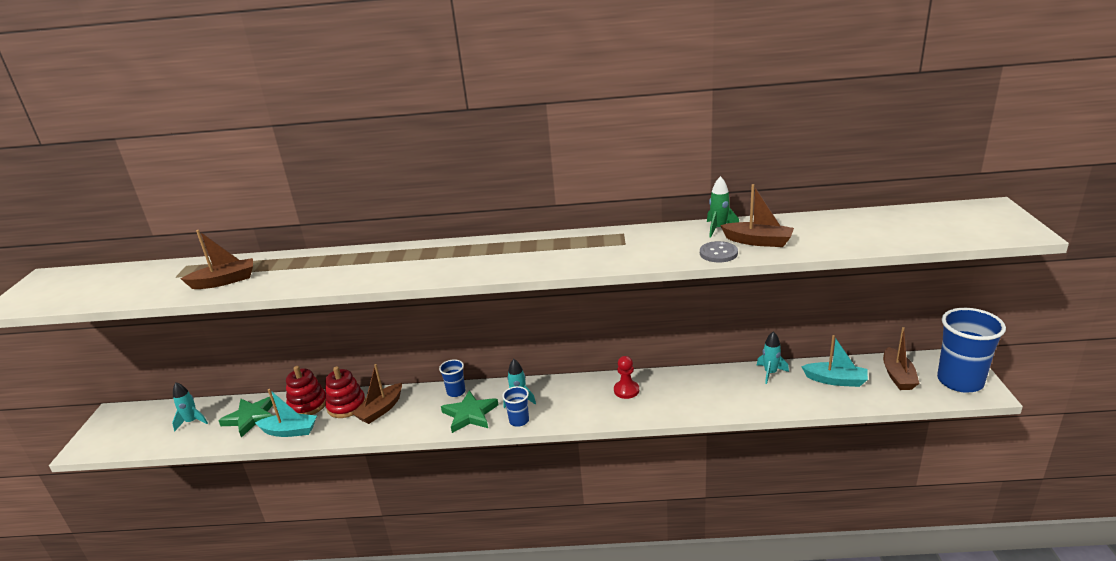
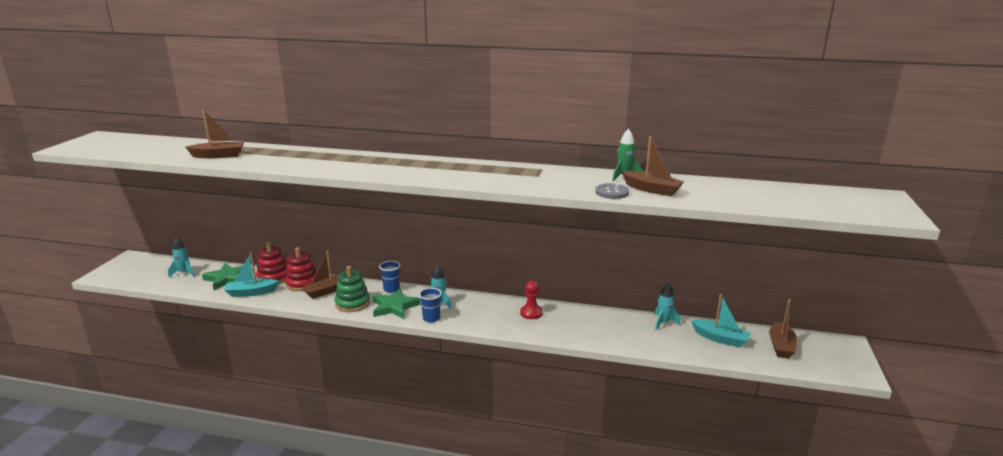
camera: 10 degrees right, 5 degrees down
(290, 431) = (251, 292): turquoise boat -> turquoise boat turned 150 degrees clockwise
(419, 420) = (352, 303): none -> green stacking toy
(960, 381) = (839, 360): blue cup -> none

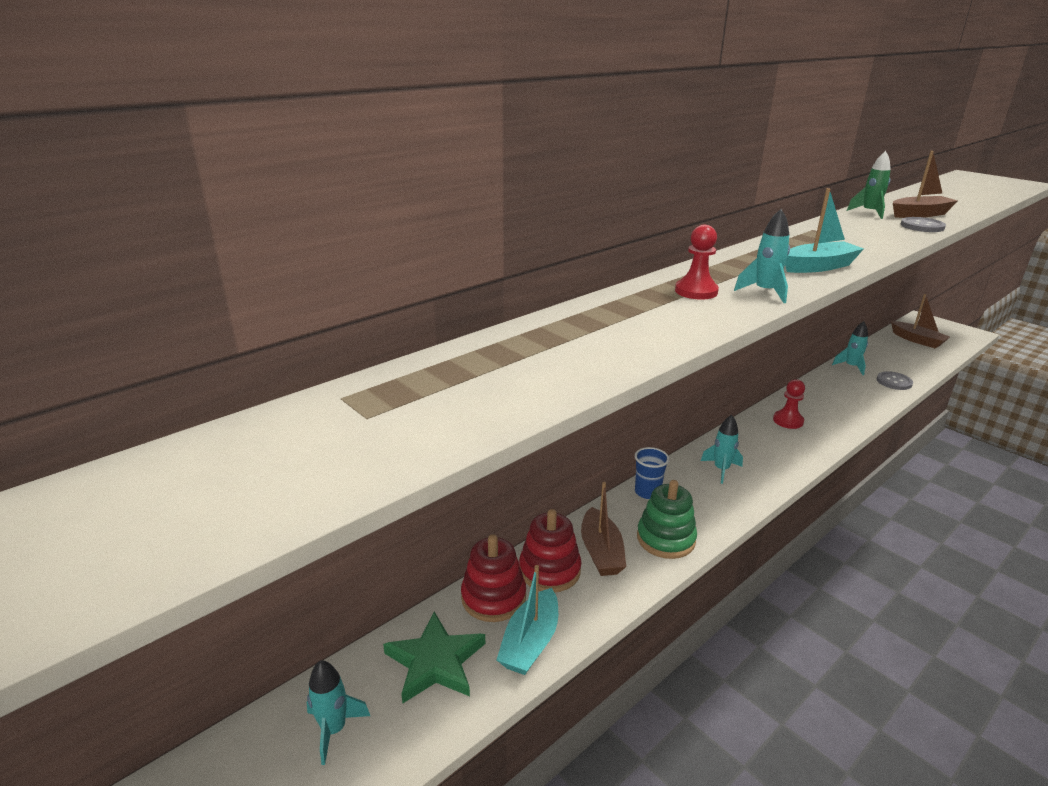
camera: 55 degrees left, 5 degrees up
(218, 155) = (489, 391): brown boat -> none
(370, 163) = (696, 291): none -> red pawn
(387, 173) = (765, 292): none -> turquoise rocket
(394, 307) = (704, 506): green star -> none
(431, 318) = (758, 488): blue cup -> none
(663, 344) = (894, 382): none -> grey button
(720, 339) = (894, 356): turquoise boat -> turquoise boat (818, 267)

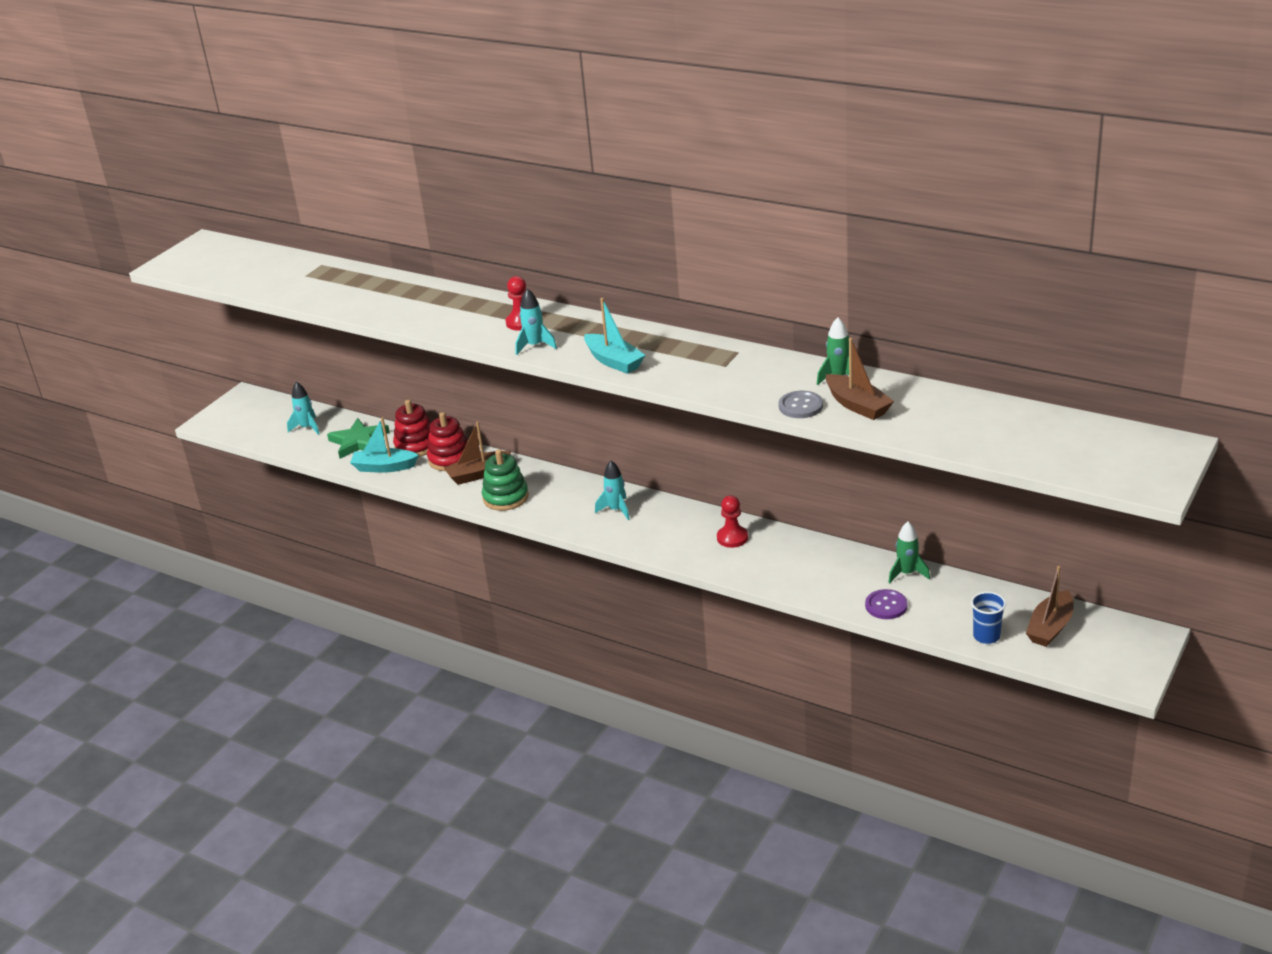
camera: 75 degrees right, 5 degrees up
(647, 492) = (562, 480): blue cup -> blue cup (986, 636)
(851, 367) = (907, 573): turquoise rocket -> green rocket
(894, 382) = (886, 606): grey button -> purple button

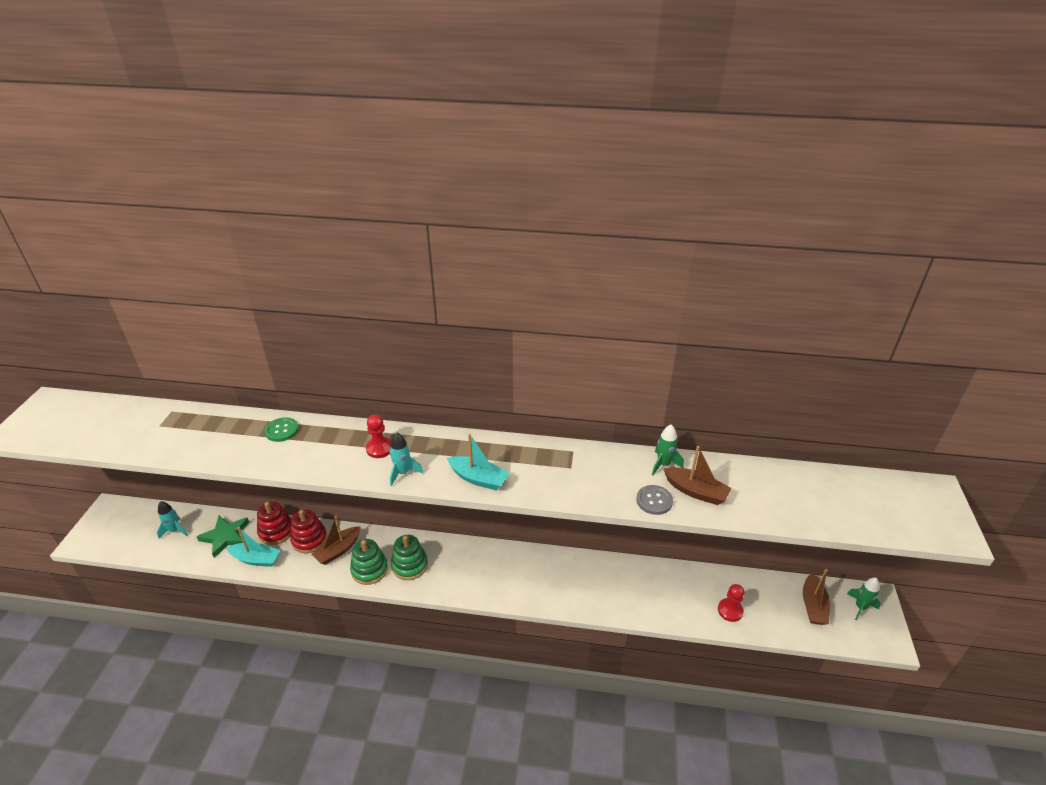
camera: 25 degrees left, 5 degrees up
(384, 467) = (256, 559): turquoise boat -> turquoise boat turned 150 degrees counterclockwise
(426, 294) = (282, 430): none -> green button
(554, 501) = (409, 565): none -> green stacking toy
(616, 510) = (462, 563): turquoise rocket -> none
(732, 538) = (559, 572): red pawn -> red pawn (730, 610)
(886, 606) = (698, 613): purple button -> none
(907, 573) = (695, 578): green rocket -> green rocket (860, 607)
(986, 636) = (778, 625): blue cup -> none

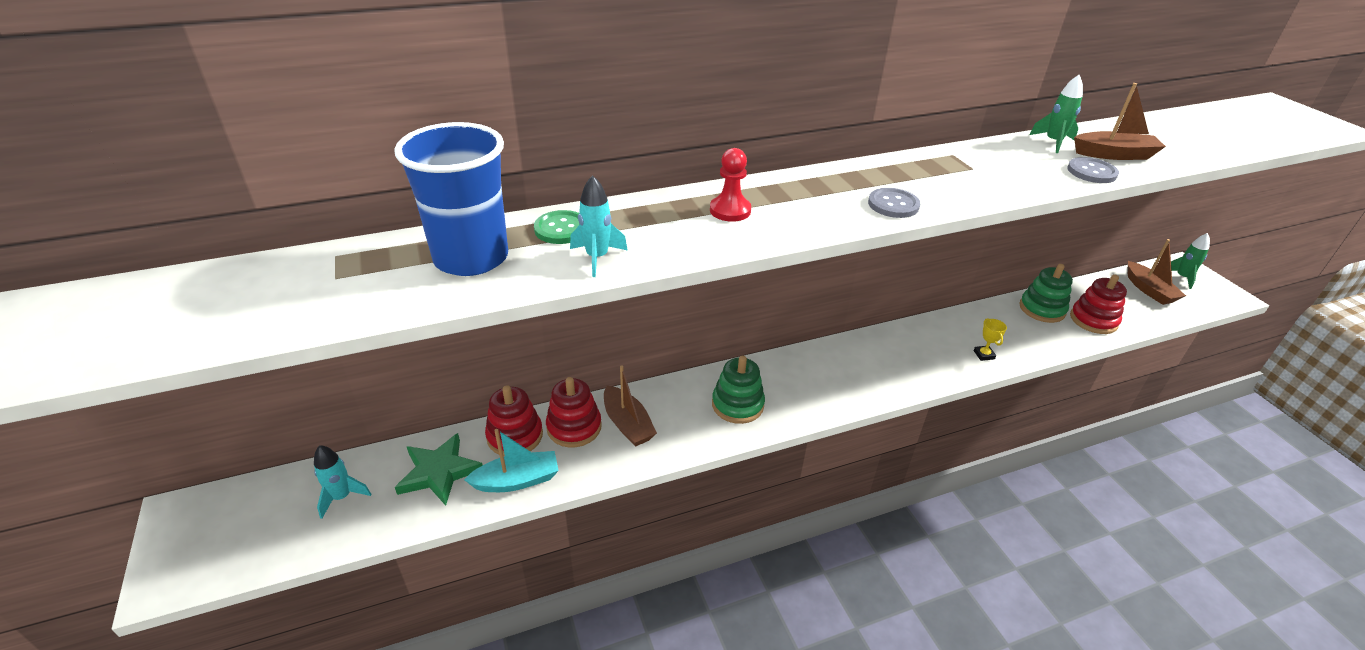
camera: 30 degrees left, 0 degrees up
(223, 435) = (471, 258): none -> blue cup
(338, 550) = (627, 424): brown boat -> brown boat turned 45 degrees counterclockwise
(369, 569) = (692, 429): green stacking toy -> green stacking toy (1042, 309)
(403, 473) = (796, 225): turquoise rocket -> turquoise rocket (597, 258)
(478, 478) = (893, 204): turquoise boat -> grey button
(608, 601) = (984, 355): none -> yellow trophy
(730, 610) = (1093, 320): red pawn -> red stacking toy

